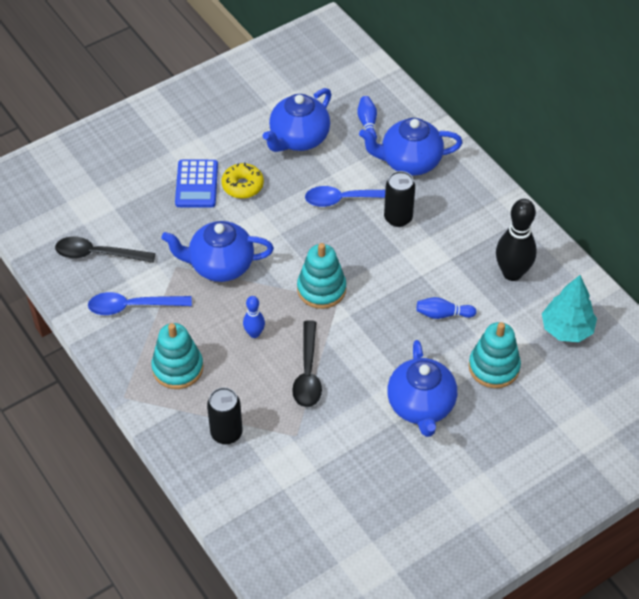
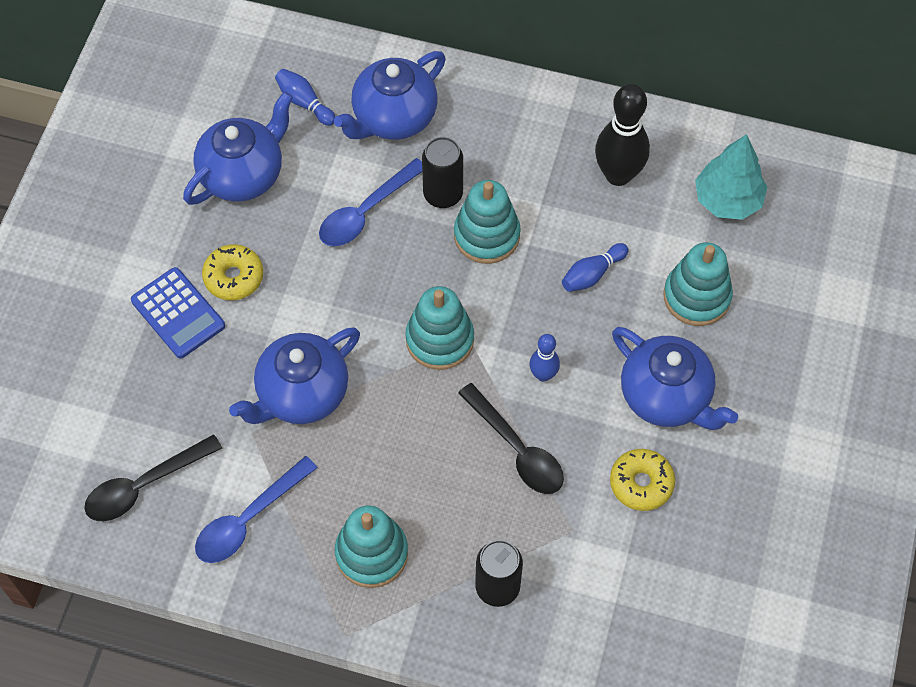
camera: 40 degrees left, 10 degrees up
(254, 333) = (417, 447): blue bowling pin -> blue bowling pin (543, 375)
(298, 139) = (243, 174): blue teapot -> blue teapot turned 135 degrees counterclockwise
(360, 440) = (641, 483): none -> yellow donut
(402, 254) = (486, 235): none -> turquoise stacking toy

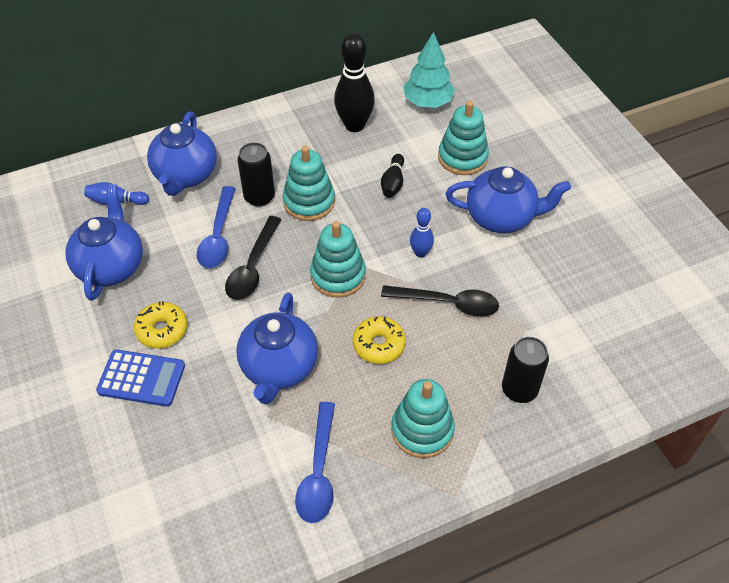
camera: 40 degrees left, 10 degrees down
(144, 485) = (220, 507): black spoon -> black spoon (252, 267)
(592, 274) = (393, 183): blue bowling pin -> black bowling pin
(641, 483) = (537, 271): yellow donut -> yellow donut (379, 345)

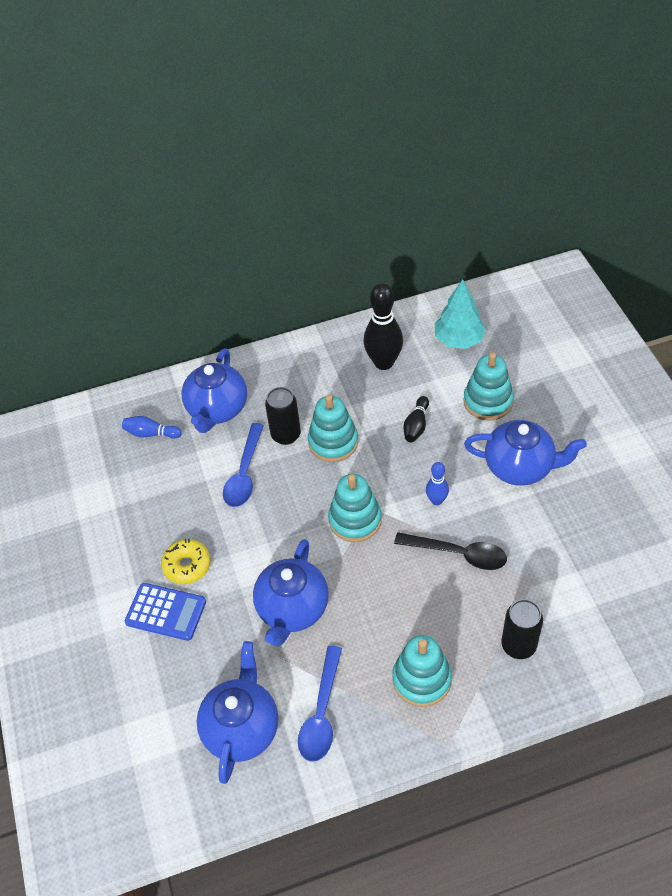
camera: 10 degrees right, 0 degrees up
(111, 266) = (143, 499): blue teapot -> blue teapot (242, 728)
(252, 267) = (275, 507): black spoon -> none
(379, 345) = (388, 592): yellow donut -> none

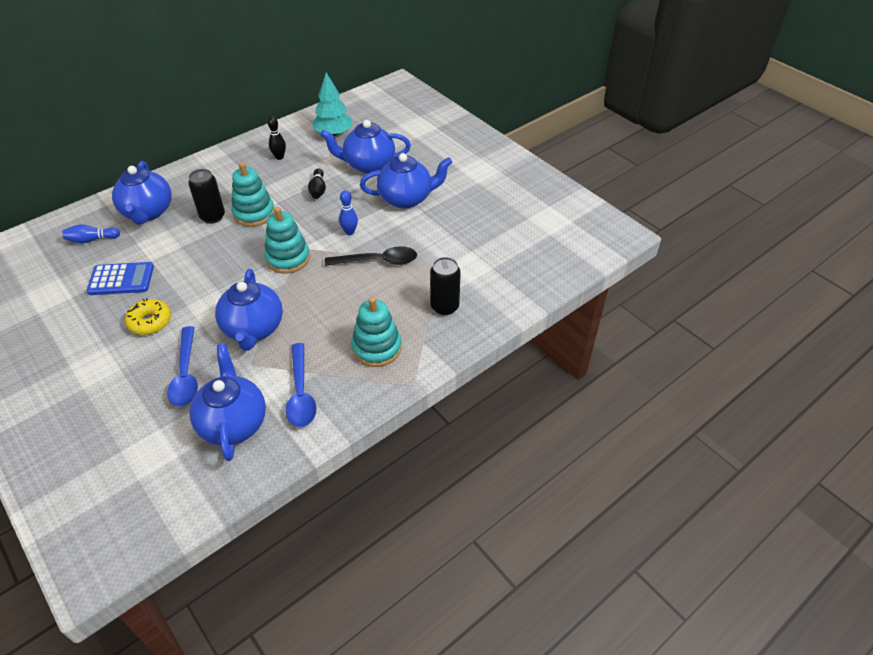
camera: 25 degrees left, 5 degrees down
(166, 612) = (139, 359): blue calculator -> blue calculator (121, 279)
(244, 474) = (184, 249): blue spoon -> blue spoon (186, 374)
(384, 362) = (279, 157): black bowling pin -> black bowling pin, size x0.53
(488, 401) = (368, 165): turquoise stacking toy -> blue teapot

